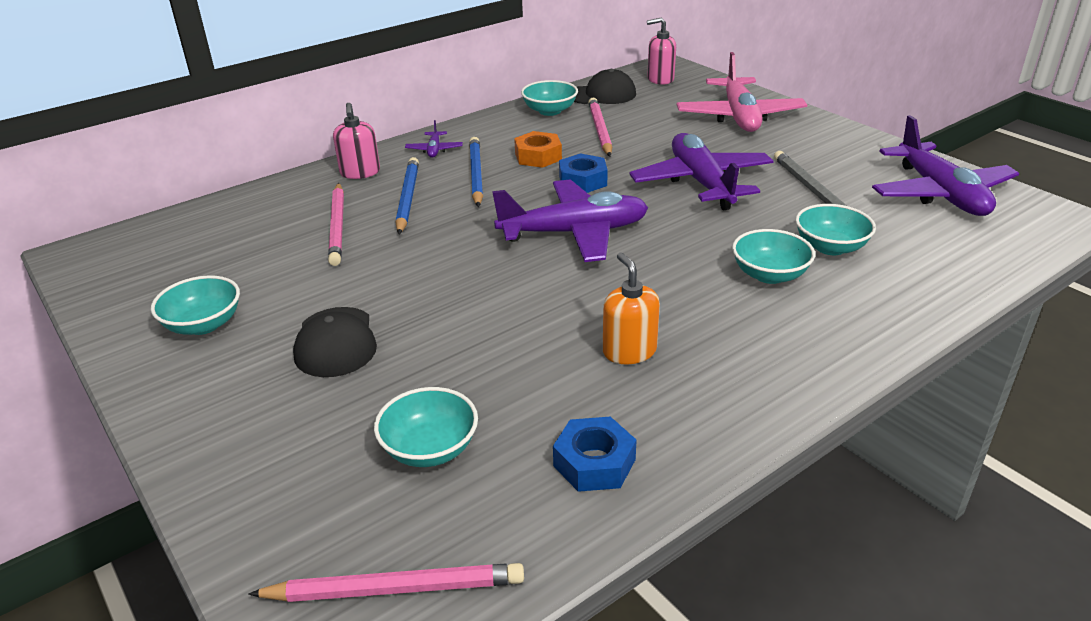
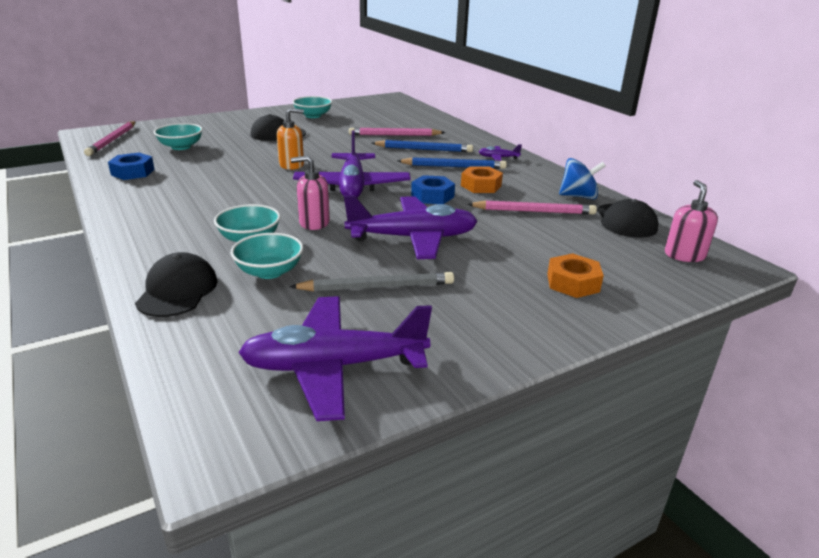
camera: 95 degrees right, 5 degrees down
(360, 172) = (465, 140): pink soap dispenser -> pink soap dispenser (314, 223)
(550, 111) = (578, 196): turquoise bowl -> blue spinning top
(629, 351) = (207, 187): orange soap dispenser -> orange soap dispenser (292, 165)
(739, 116) = (573, 283): pink plane -> orange nut
(911, 291) = (177, 291): none -> black cap

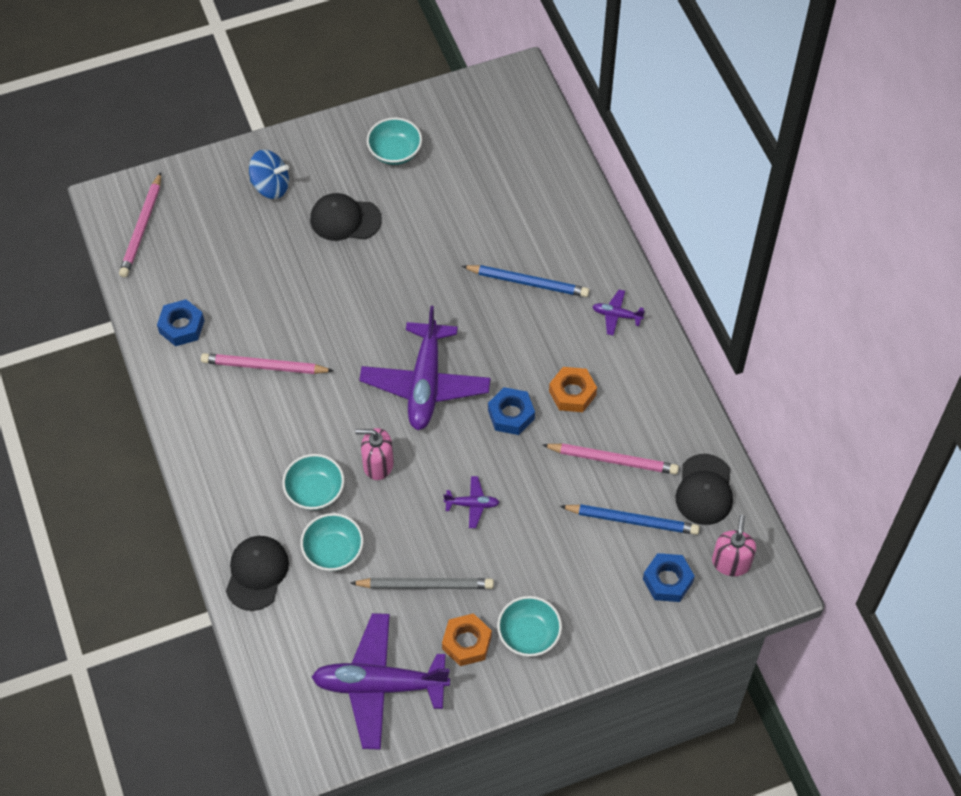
camera: 10 degrees right, 30 degrees up
(181, 147) = (227, 254): turquoise bowl -> turquoise bowl (529, 634)
(292, 165) = (360, 319): orange soap dispenser -> none
(394, 135) = (498, 232): pink pencil -> pink pencil (264, 366)
(412, 238) = (472, 504): purple plane -> purple plane, size x0.43
(453, 166) = (553, 338): blue pencil -> blue pencil (632, 520)
(573, 283) = (601, 597): orange nut -> orange nut (467, 643)
(578, 196) = (676, 429): blue spinning top -> blue spinning top (270, 186)
(632, 269) = (667, 581): none -> blue nut

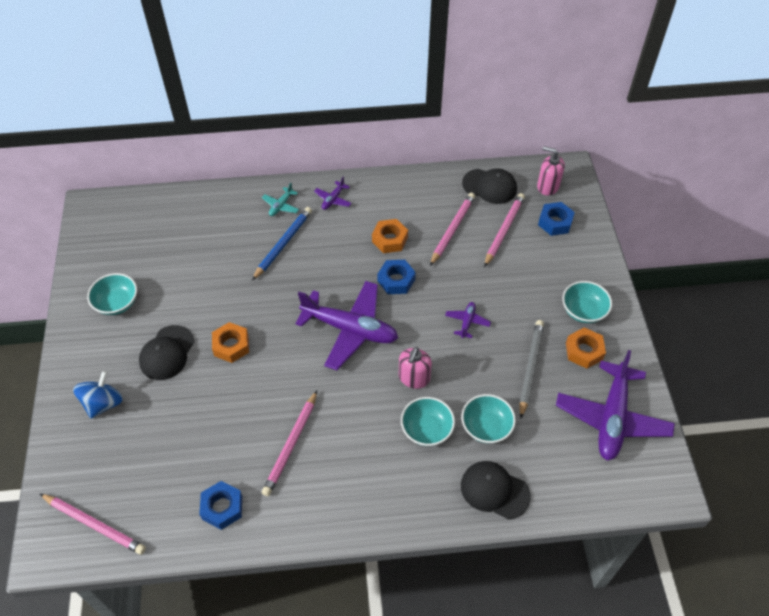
camera: 75 degrees left, 5 degrees down
(370, 275) = (231, 345): none -> orange nut
(586, 263) = (281, 205): none -> turquoise plane
(632, 520) = (504, 230): blue pencil -> pink pencil

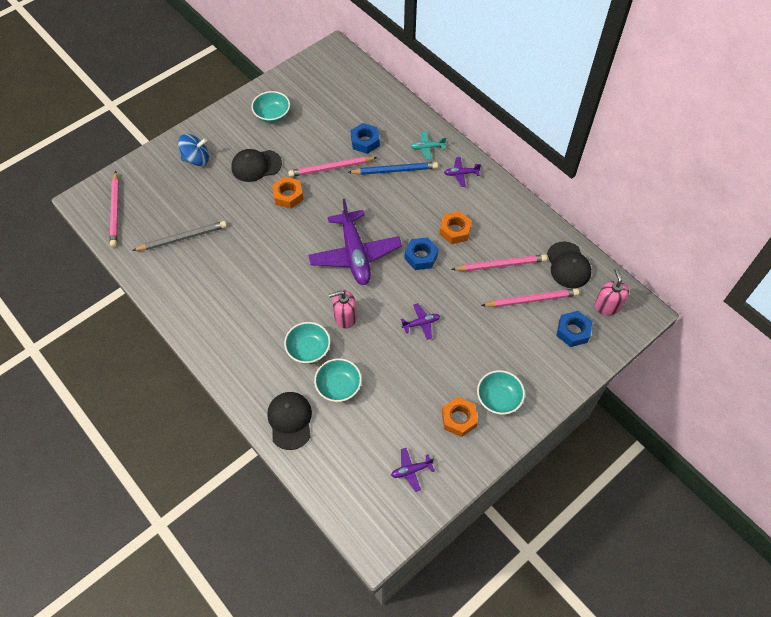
camera: 55 degrees right, 5 degrees up
(222, 507) = (169, 267): blue nut -> blue nut (365, 141)
(291, 445) = (238, 276): pink pencil -> pink pencil (331, 168)
(530, 368) = (413, 389): grey pencil -> grey pencil (182, 238)
(612, 417) = (411, 470): purple plane -> purple plane, size x0.43

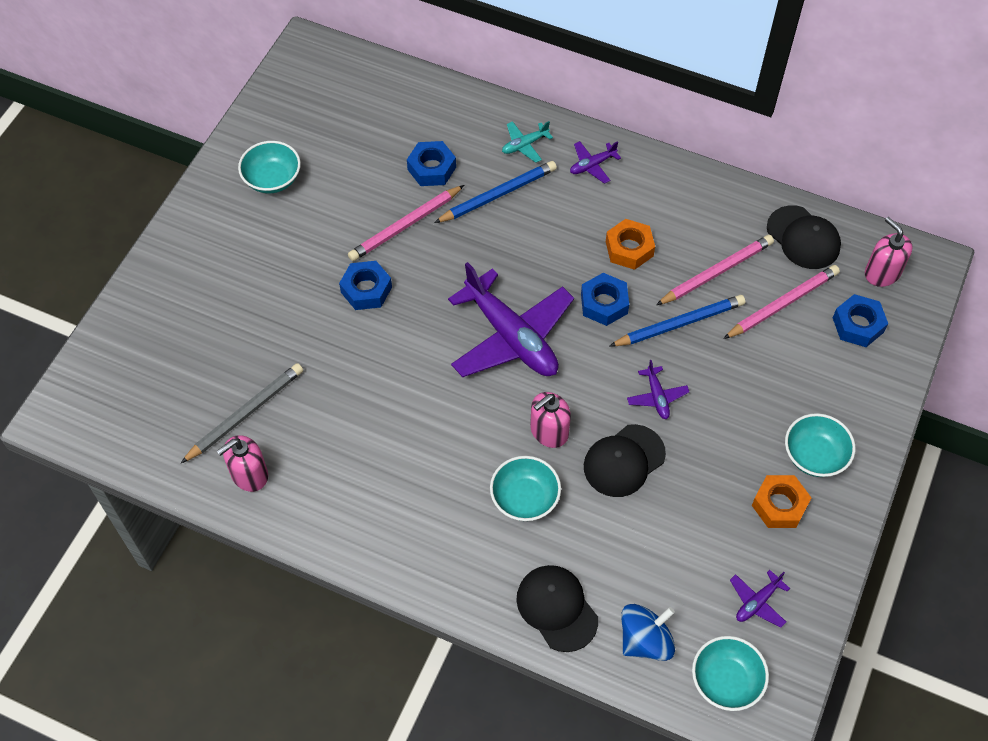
camera: 25 degrees left, 0 degrees up
(115, 211) = (116, 414): pink pencil -> none
(165, 272) = (249, 474): none -> pink soap dispenser
(196, 159) = (195, 288): blue spinning top -> blue spinning top (645, 640)
(256, 166) = (292, 263): black cap -> black cap (624, 461)
(288, 195) = (366, 290): orange nut -> blue nut
(338, 386) = (596, 532): turquoise bowl -> turquoise bowl (726, 681)
(421, 323) = (657, 397): purple plane -> purple plane turned 120 degrees clockwise
(460, 286) = (679, 323): none -> blue pencil

